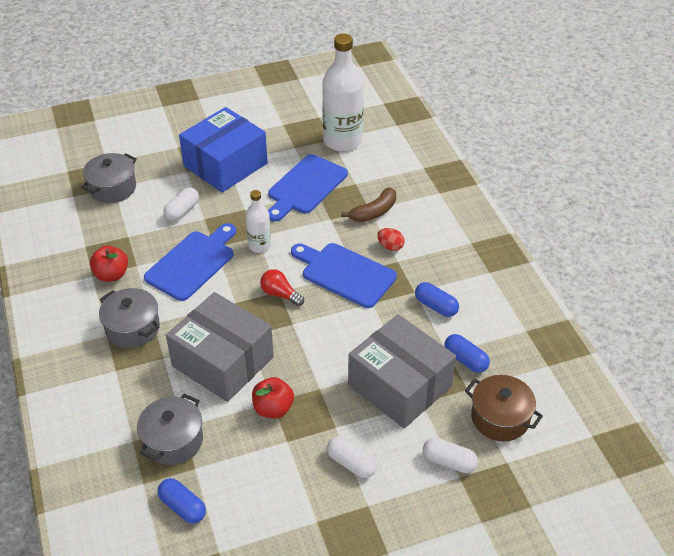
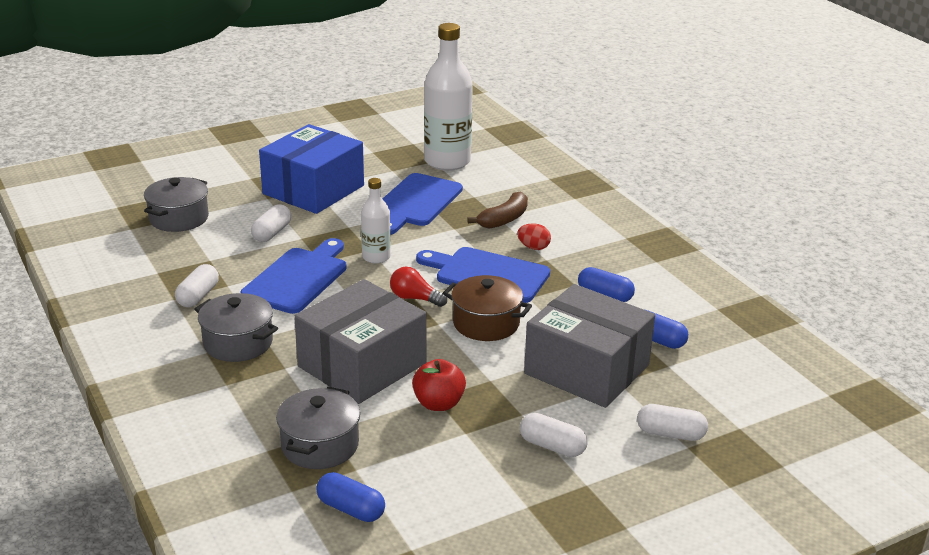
camera: 10 degrees left, 15 degrees down
(111, 275) = (198, 296): red apple -> white capsule
(223, 361) = (362, 365): grey box -> grey box turned 75 degrees counterclockwise
(500, 418) = (716, 388): brown pot -> brown pot (486, 323)

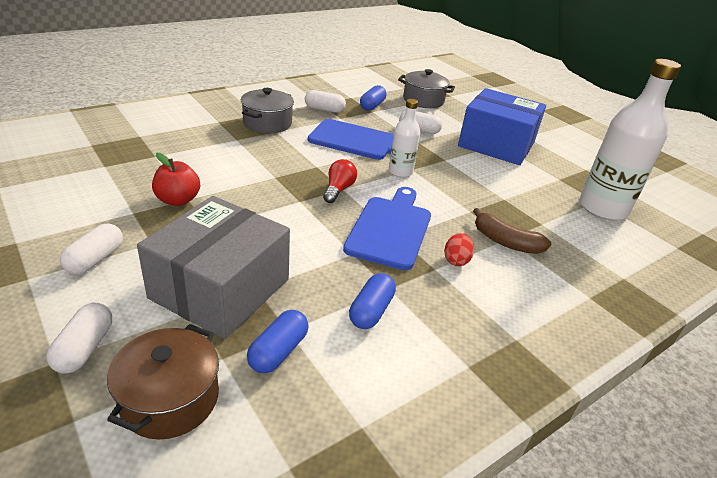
camera: 80 degrees right, 5 degrees up
(320, 445) = (138, 153): grey pot -> none
(351, 509) = (59, 165): blue capsule -> blue capsule (372, 106)
(362, 365) = (237, 167): grey box -> none
(415, 203) = (506, 190): blue cutting board -> none
(486, 323) = (302, 226): brown pot -> brown pot (170, 399)

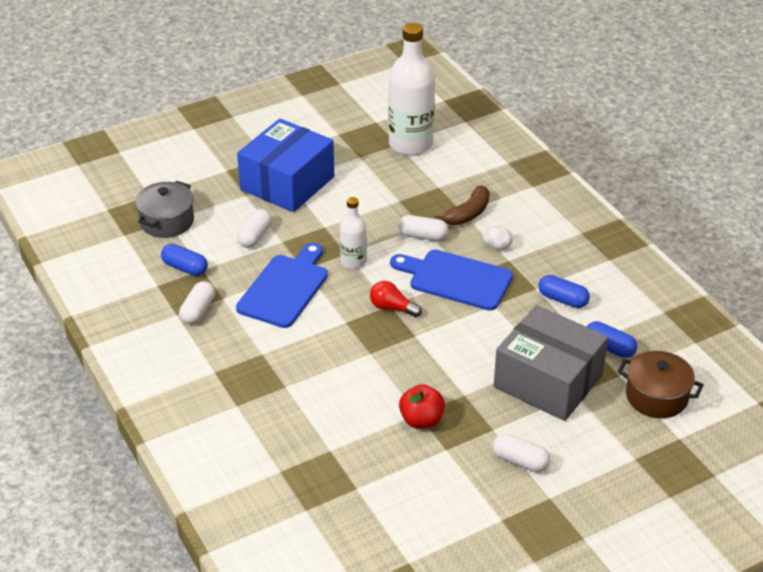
camera: 80 degrees left, 5 degrees up
(84, 348) = (620, 446): white capsule -> white capsule (423, 236)
(267, 123) = (241, 361): grey pot -> none
(456, 260) = (496, 246): red egg -> white egg

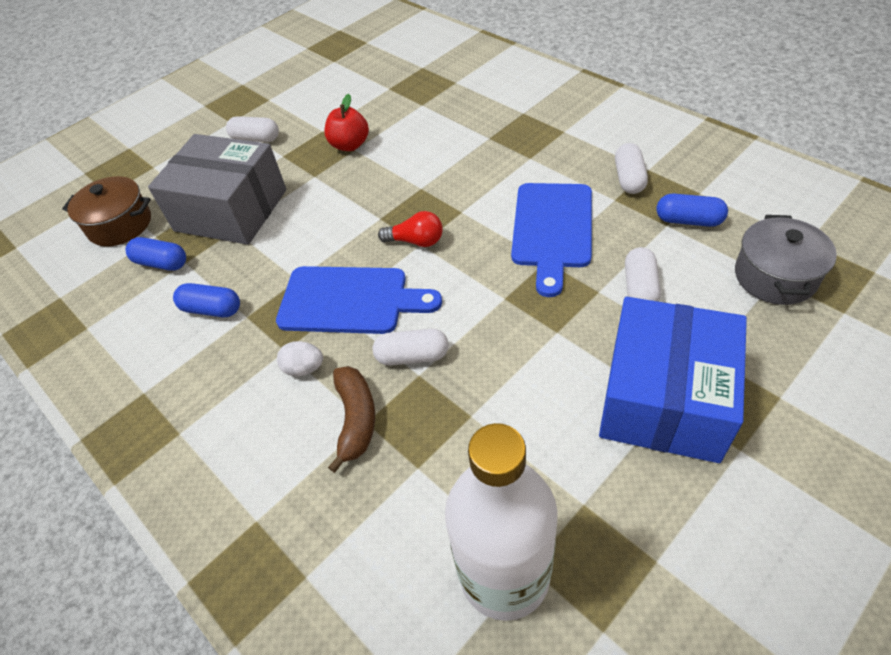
camera: 170 degrees right, 10 degrees up
(353, 262) = (489, 288): white bottle -> none
(468, 214) = (356, 419): brown banana -> brown banana turned 150 degrees clockwise

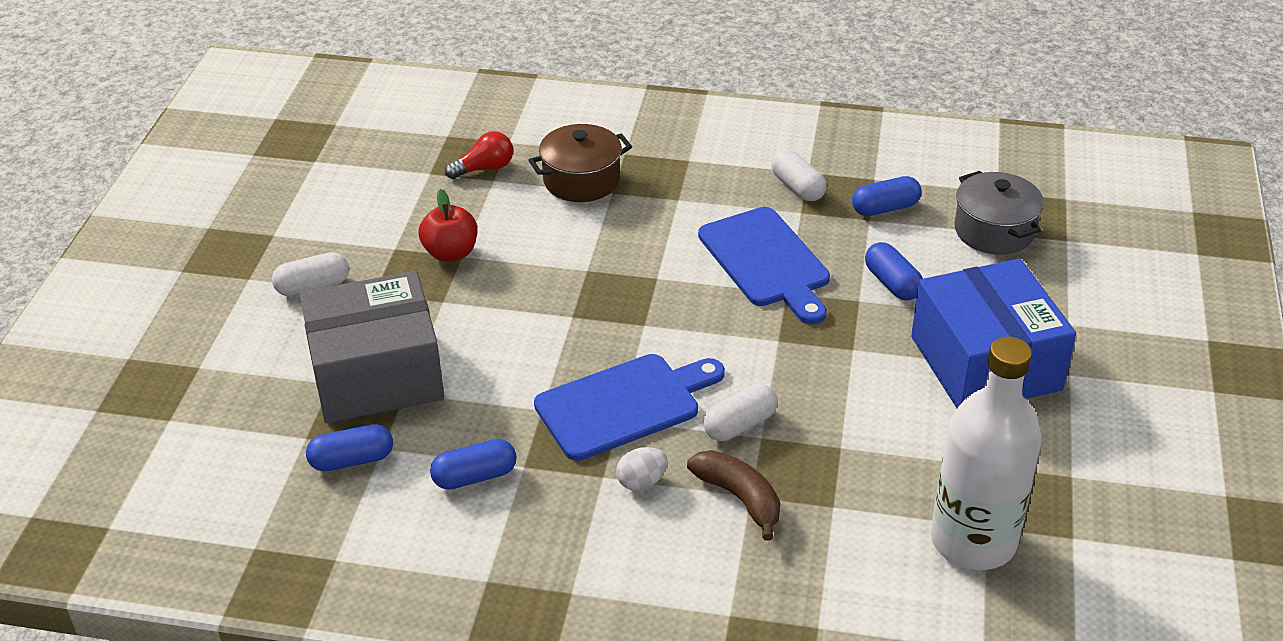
camera: 40 degrees left, 10 degrees down
(120, 225) = (238, 445): brown pot -> brown pot (581, 180)
(416, 241) = (637, 323): red light bulb -> red light bulb (484, 168)
(640, 288) = (892, 283): white capsule -> blue capsule

